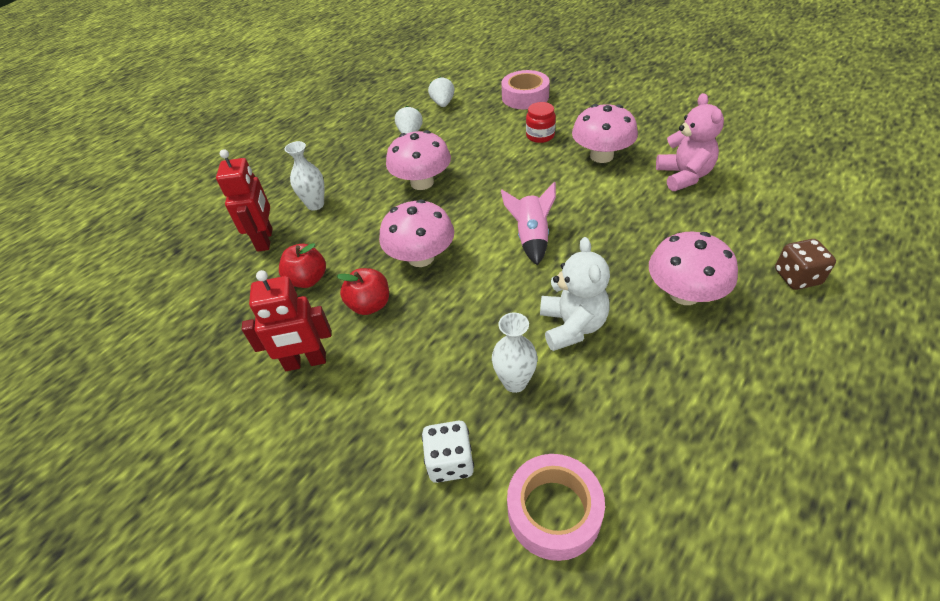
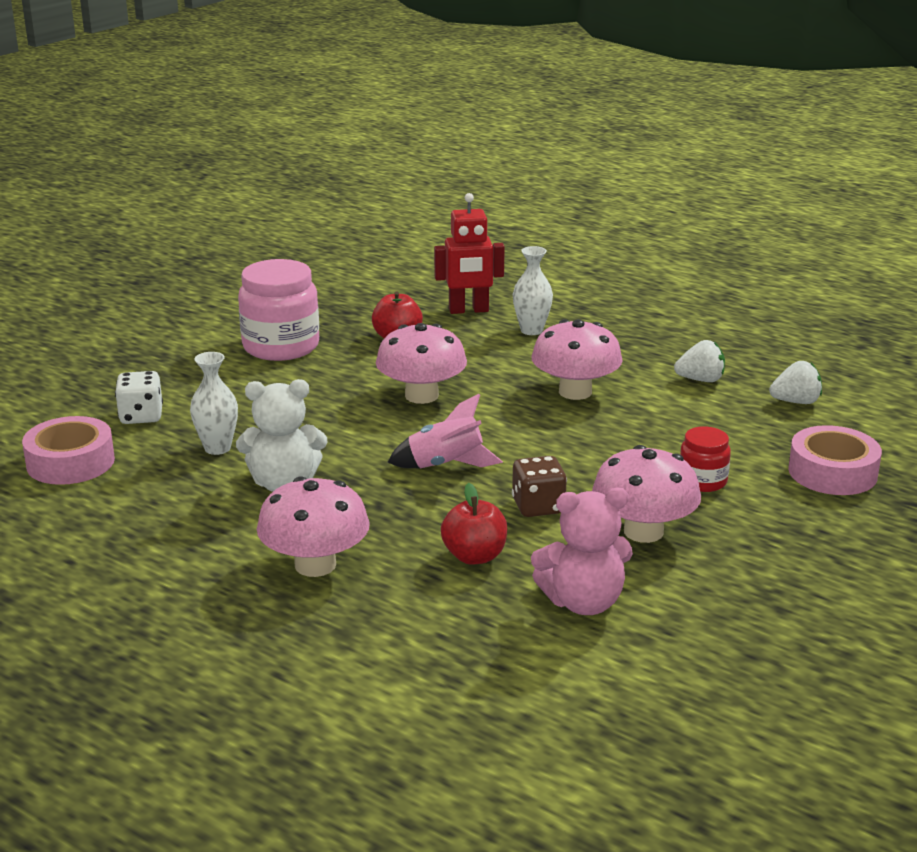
camera: 85 degrees right, 20 degrees down
(305, 362) = (281, 346): red robot -> pink jar
(370, 305) = (350, 371): red apple -> red apple (474, 556)
(797, 277) = (323, 663): brown dice -> brown dice (538, 507)

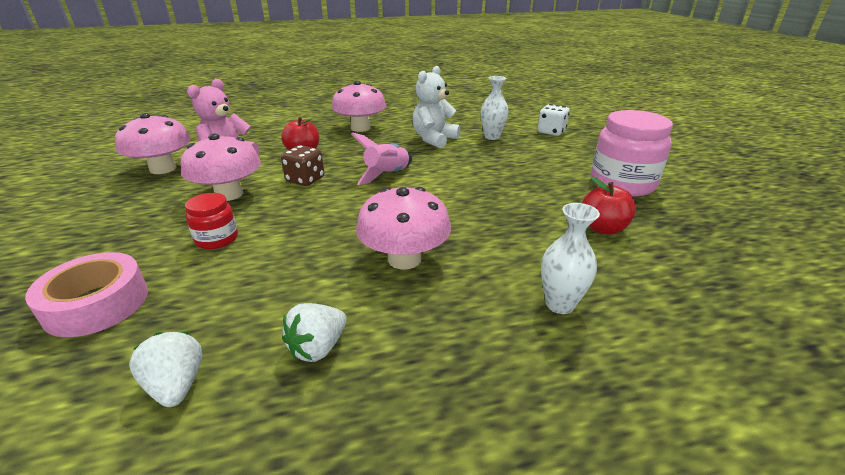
camera: 130 degrees right, 5 degrees up
(70, 462) = (518, 114): pink tape -> none
(421, 395) = (483, 199): pink mushroom -> pink mushroom (163, 169)
(468, 310) = (649, 291): red robot -> none
(795, 402) = (177, 385): white strawberry -> white strawberry turned 120 degrees clockwise

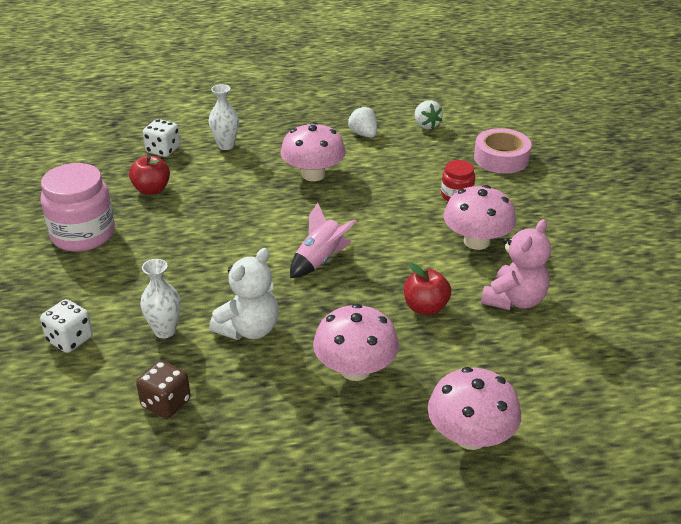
camera: 175 degrees left, 5 degrees up
(163, 169) = (579, 284): pink mushroom -> pink mushroom (470, 436)
(305, 180) = (407, 257): brown dice -> brown dice (166, 403)
(318, 348) = (363, 134): white strawberry -> white strawberry turned 75 degrees counterclockwise
(651, 289) = (163, 150): none -> white dice

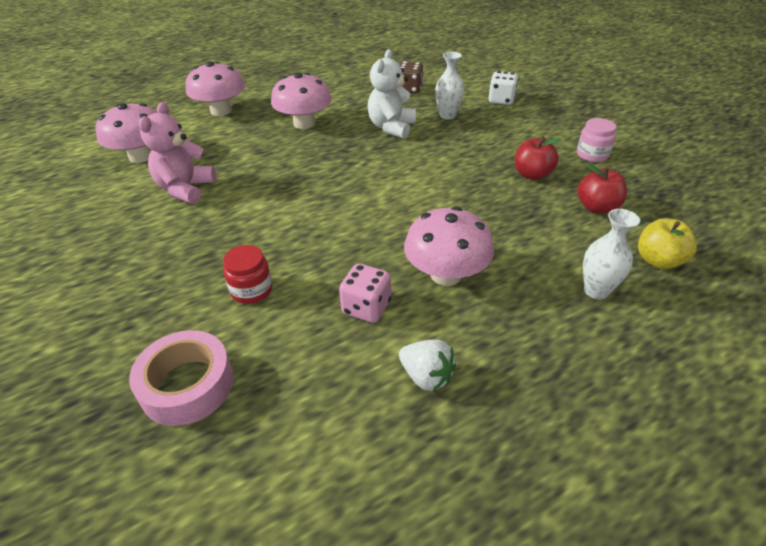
camera: 160 degrees right, 5 degrees up
(83, 234) = (592, 155): pink jar -> pink jar, size x0.53
(163, 150) = (658, 260): white dice -> yellow apple
(320, 260) = (371, 181): pink rocket -> none
(380, 169) = (366, 307): none -> pink dice
(425, 307) = (264, 167): red apple -> red apple (532, 175)
(426, 125) = (330, 439): white strawberry -> none
(476, 241) = (222, 235): pink mushroom -> pink mushroom (141, 156)

